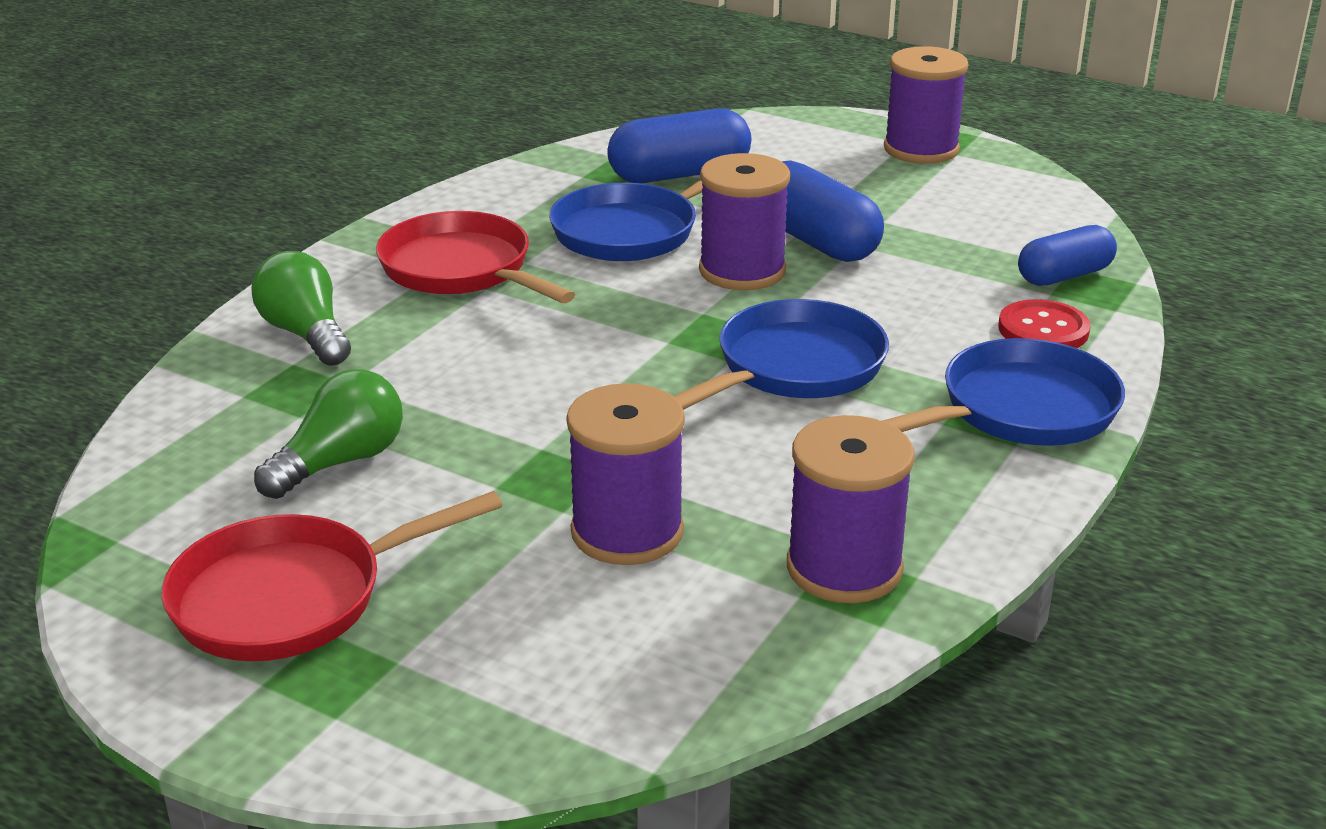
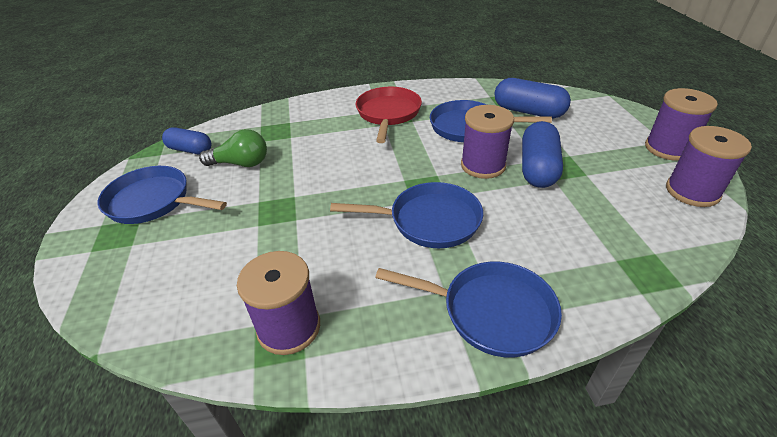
camera: 50 degrees right, 10 degrees up
(292, 597) = (153, 201): red pan -> blue pan
(306, 334) = (309, 114): green light bulb -> none
(627, 532) = (258, 249): purple spool -> purple spool (692, 191)
(1043, 330) = (578, 277): red button -> none
(1064, 276) = (641, 255): blue capsule -> blue capsule (190, 150)

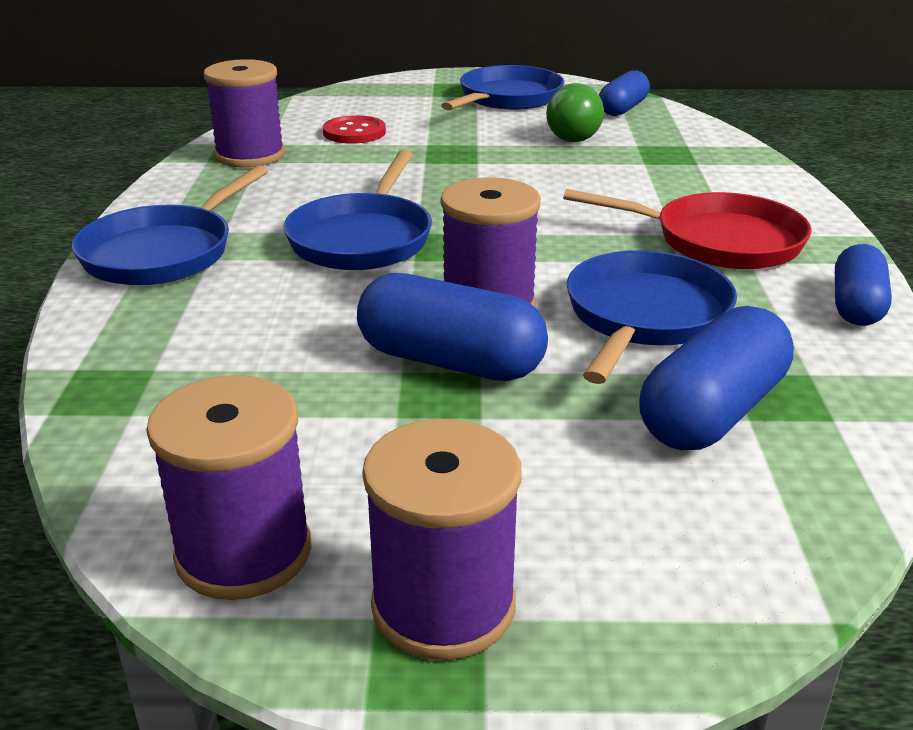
camera: 100 degrees right, 10 degrees down
(229, 272) = (354, 132): none -> red button
(435, 88) = (856, 306): none -> blue capsule

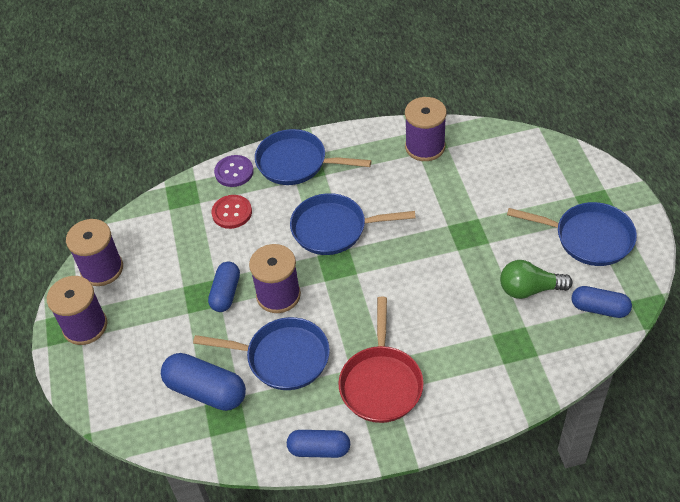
camera: 80 degrees right, 20 degrees up
(110, 317) = (234, 172): none -> purple button
(354, 132) = (482, 179): red button -> red button (232, 213)
(450, 361) = (226, 293): blue capsule -> blue capsule, size x0.66

